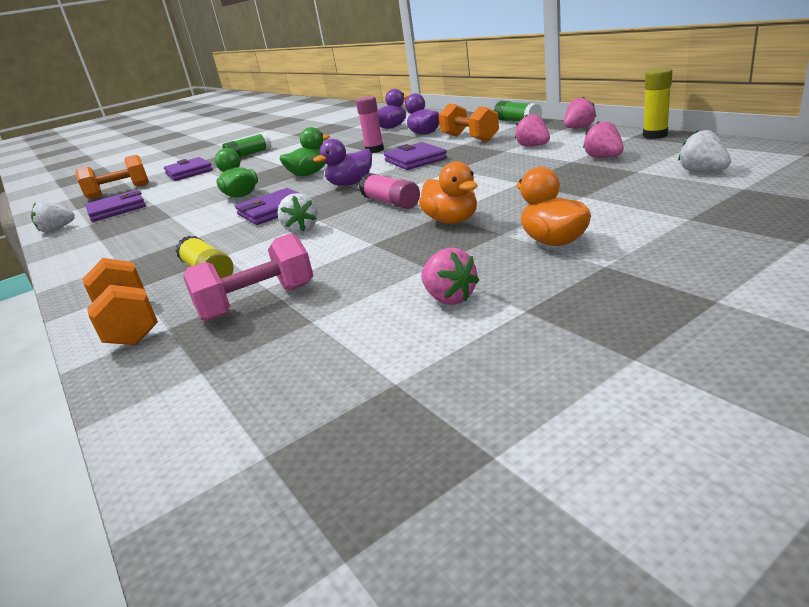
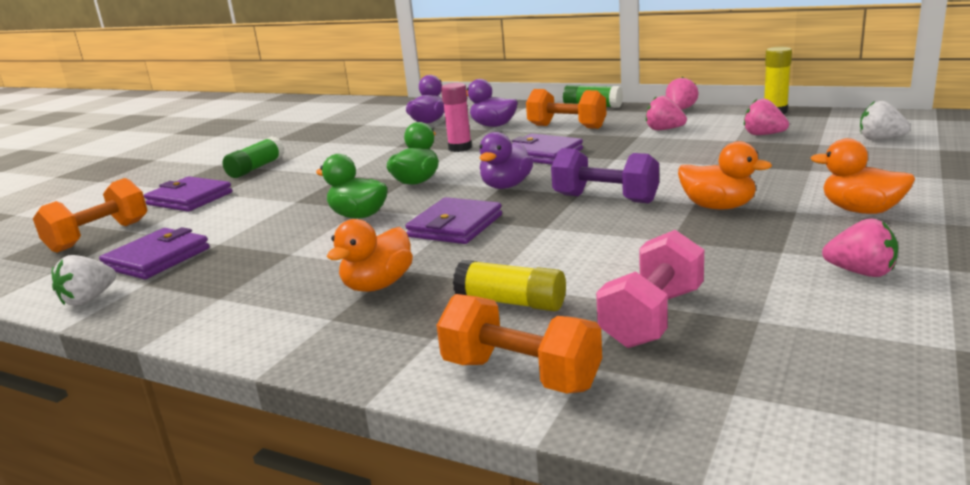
camera: 30 degrees left, 5 degrees down
(171, 246) = (378, 285): none -> orange duck
(301, 229) = (544, 240): white strawberry -> none
(390, 202) = (605, 199): pink glue stick -> purple dumbbell

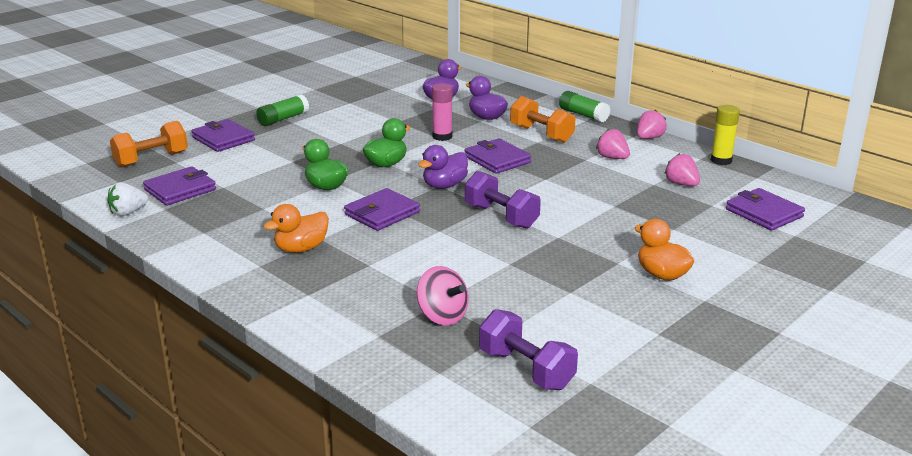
camera: 15 degrees right, 5 degrees up
(511, 302) = (370, 283): yellow glue stick -> none
(521, 375) = (338, 331): orange dumbbell -> none
(652, 317) = (442, 316): pink dumbbell -> pink spinning top
(718, 207) = (570, 245): orange duck -> none
(848, 355) = (526, 369): none -> purple dumbbell
(861, 272) = (600, 321): pink strawberry -> none
(880, 139) = (764, 213): white strawberry -> purple wallet

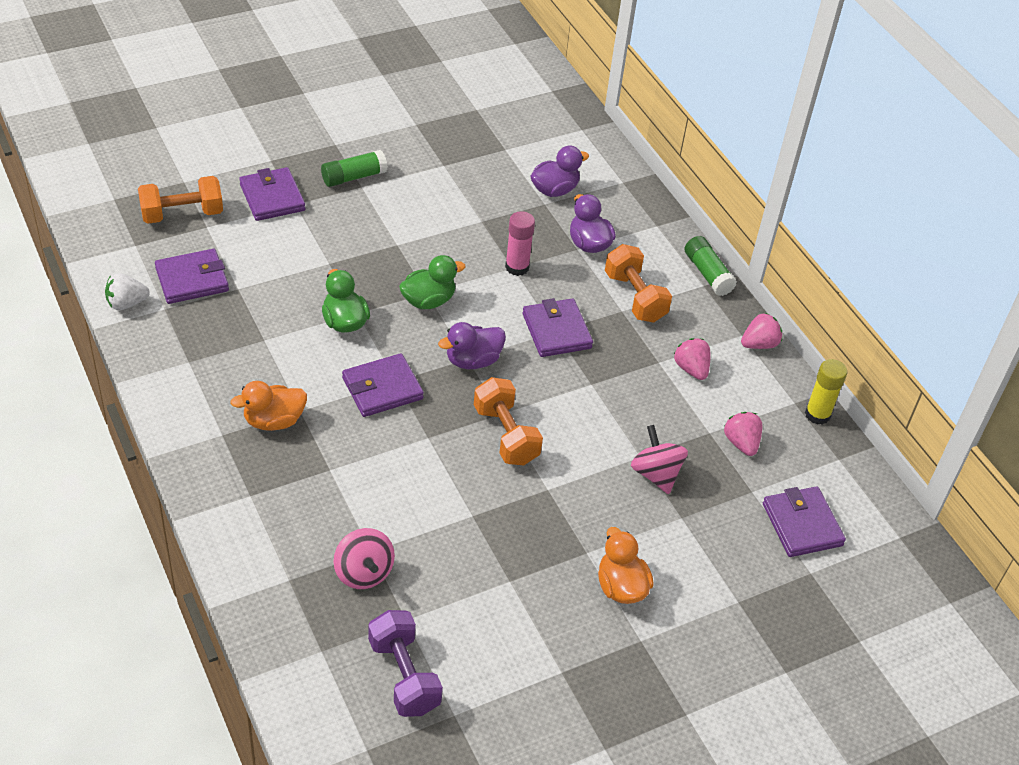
camera: 15 degrees right, 20 degrees up
(501, 216) = (506, 435): purple dumbbell -> orange dumbbell
(634, 211) = (656, 474): none -> pink spinning top

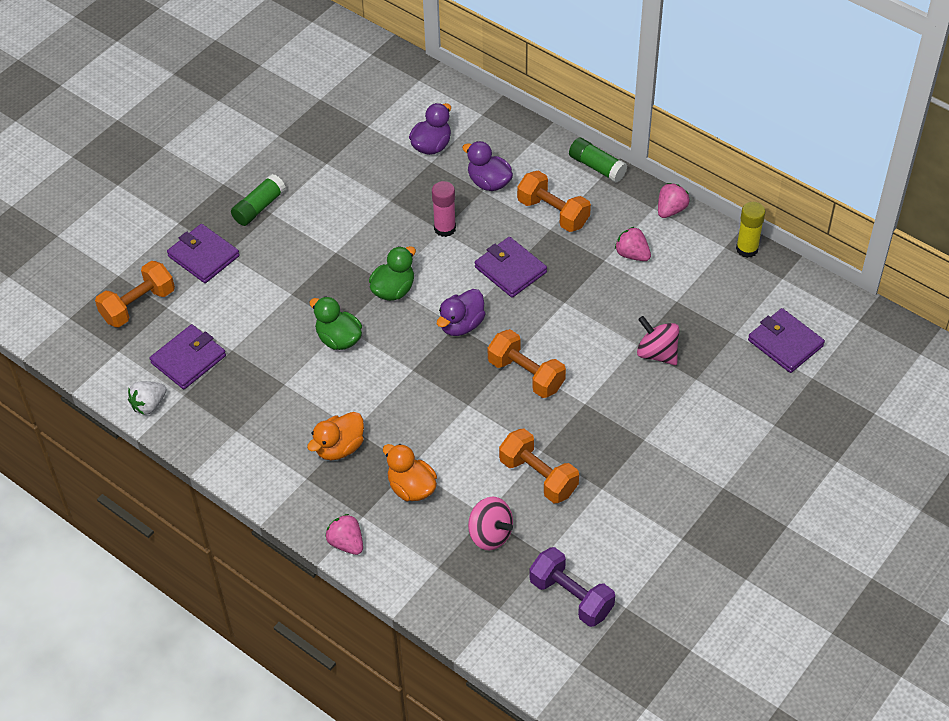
camera: 20 degrees left, 5 degrees up
(382, 388) = (406, 381): purple wallet -> none
(451, 538) = (538, 476): none -> orange dumbbell
(621, 587) = (684, 454): orange duck -> orange duck (411, 488)
(741, 443) = (704, 298): pink strawberry -> pink strawberry (346, 543)

